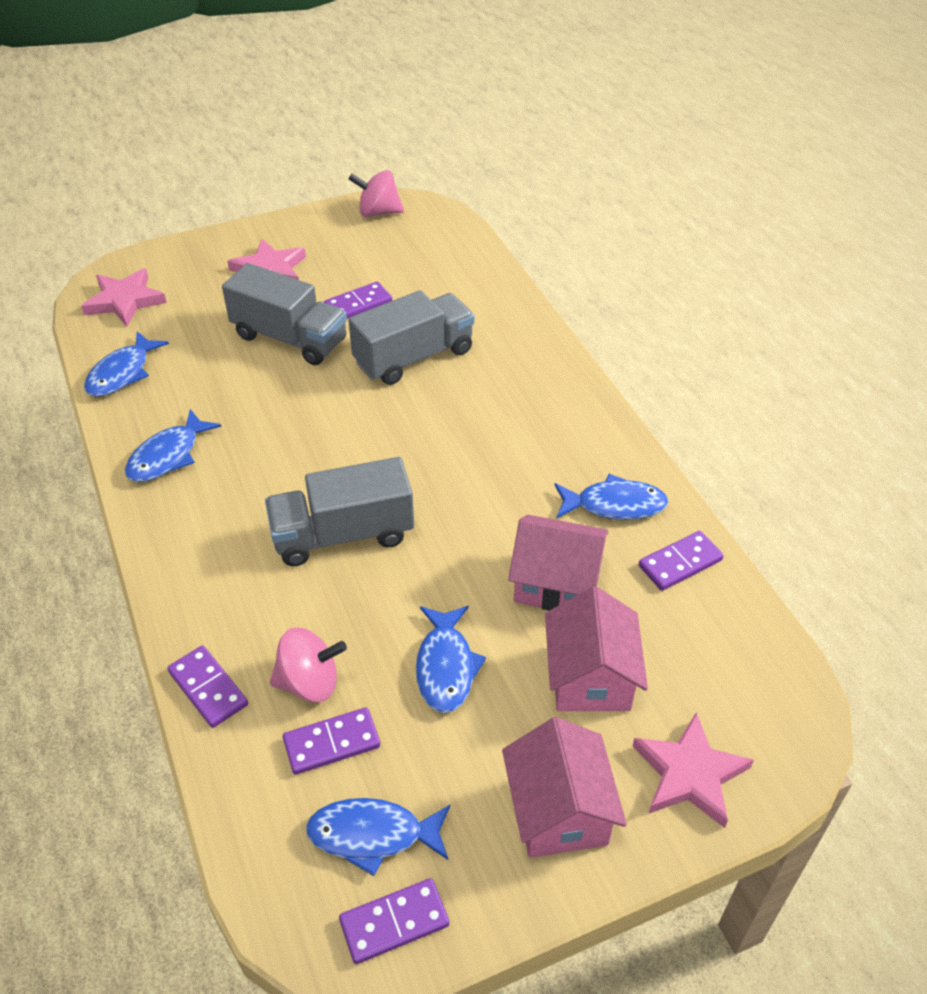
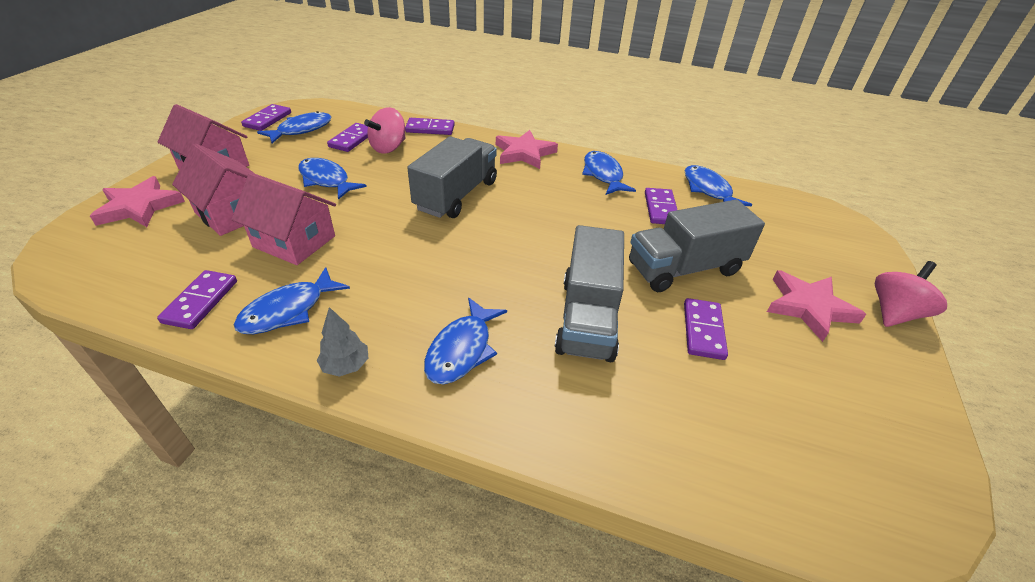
camera: 130 degrees right, 5 degrees down
(125, 301) = (807, 221): pink star -> pink star (524, 153)
(200, 387) = (660, 208): none -> purple domino
(378, 212) = (909, 460): pink spinning top -> pink spinning top (894, 313)
(521, 393) = (462, 350): none -> blue fish
(556, 583) = (294, 241): pink house -> pink house turned 60 degrees clockwise
(606, 433) = (346, 366): none -> grey tree

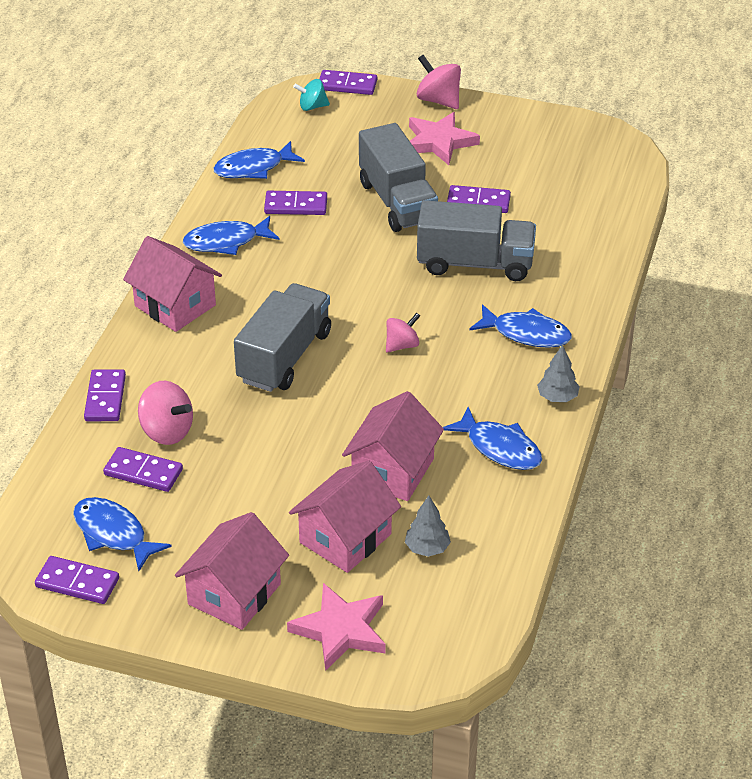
camera: 90 degrees left, 0 degrees up
(189, 254) = (427, 548): none -> grey tree
(200, 301) = (499, 512): purple domino -> purple domino (347, 85)
(326, 180) = (259, 474): blue fish -> none
(456, 195) = (284, 357): grey truck -> grey truck turned 90 degrees clockwise
(459, 257) = (402, 345): none -> pink spinning top
(524, 153) = (175, 305): pink star -> pink house
(822, 224) = (312, 107): none -> turquoise spinning top

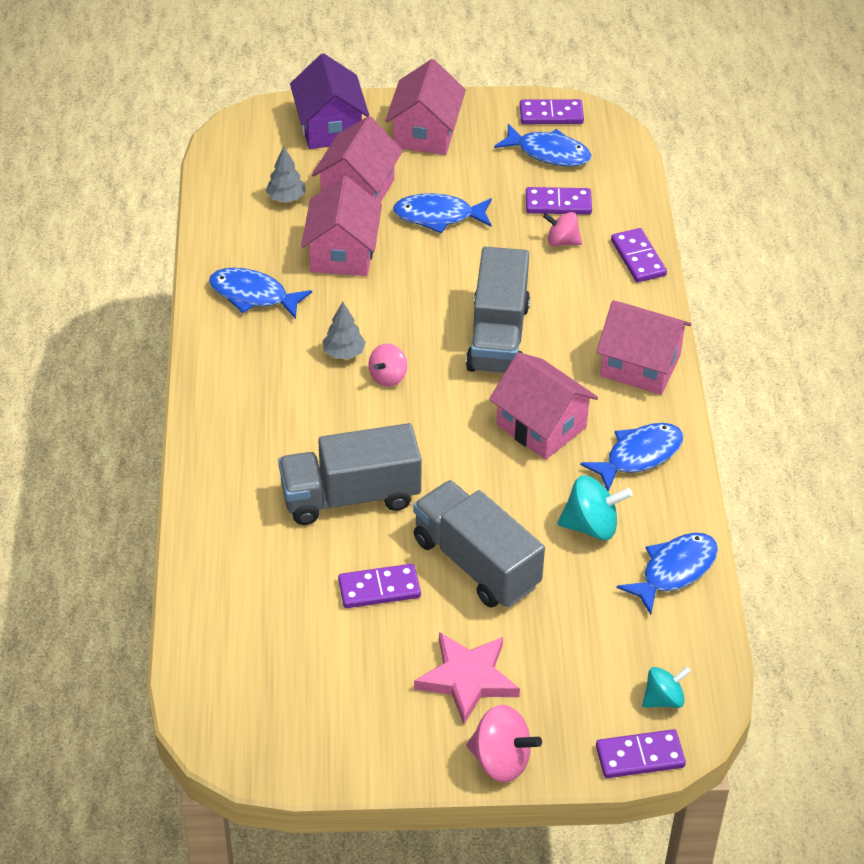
camera: 160 degrees right, 5 degrees up
(167, 431) = (562, 241): pink spinning top -> pink spinning top, size x0.66
(291, 279) = (541, 426): none -> pink house
(296, 206) = (591, 526): purple domino -> turquoise spinning top
(340, 630) = (330, 127): pink star -> purple house
(526, 334) = (264, 421): blue fish -> blue fish (438, 216)
(557, 397) = (212, 357): grey tree -> grey tree (344, 353)

